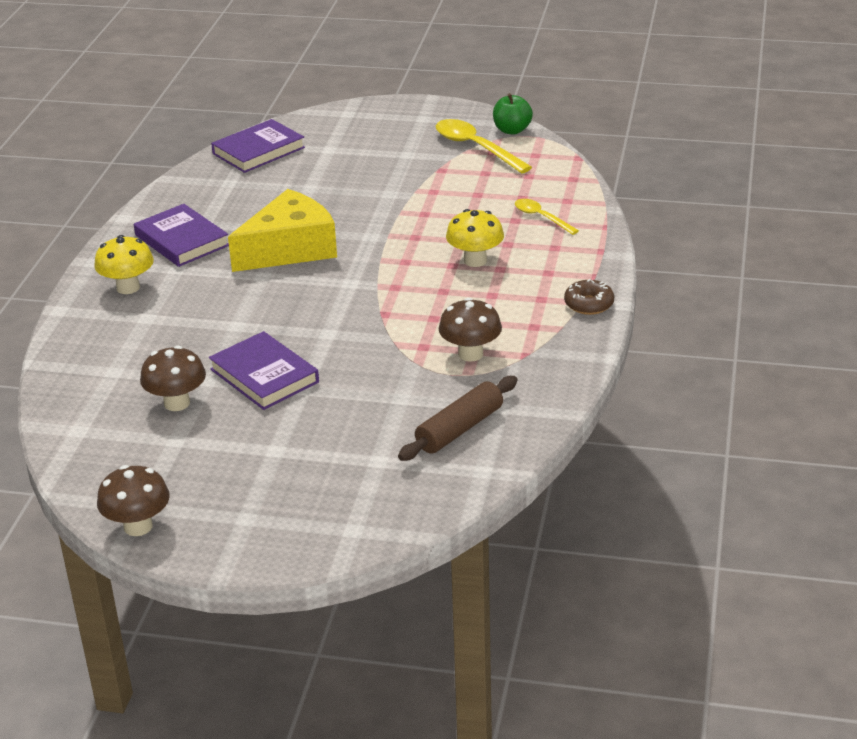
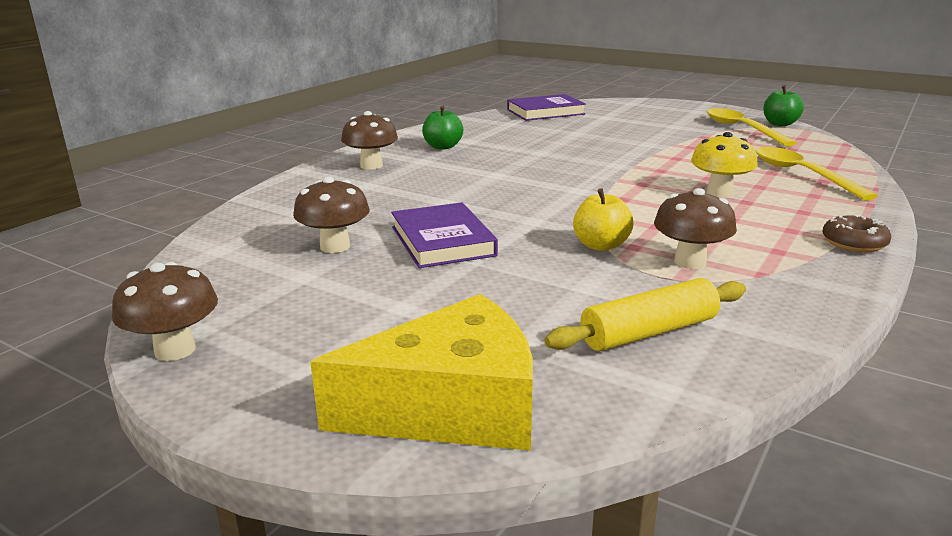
camera: 20 degrees right, 10 degrees down
(128, 287) = (371, 166): yellow mushroom -> brown mushroom
(182, 240) = (443, 147): purple book -> green apple
(290, 249) = (534, 163): yellow cheese -> yellow cheese (451, 407)
(396, 351) = (601, 245): none -> yellow apple
(459, 429) = (649, 332): brown rolling pin -> yellow rolling pin
(541, 217) = (801, 174): yellow spoon -> yellow spoon, size x1.69

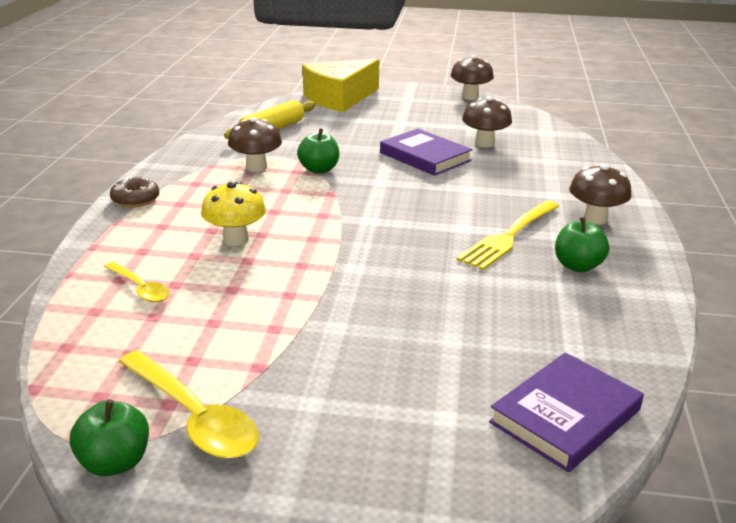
camera: 155 degrees right, 5 degrees up
(464, 165) = (509, 236): none -> yellow fork
(601, 245) = (319, 169): yellow apple -> green apple
(801, 174) = (140, 289): yellow spoon -> yellow spoon, size x0.59

